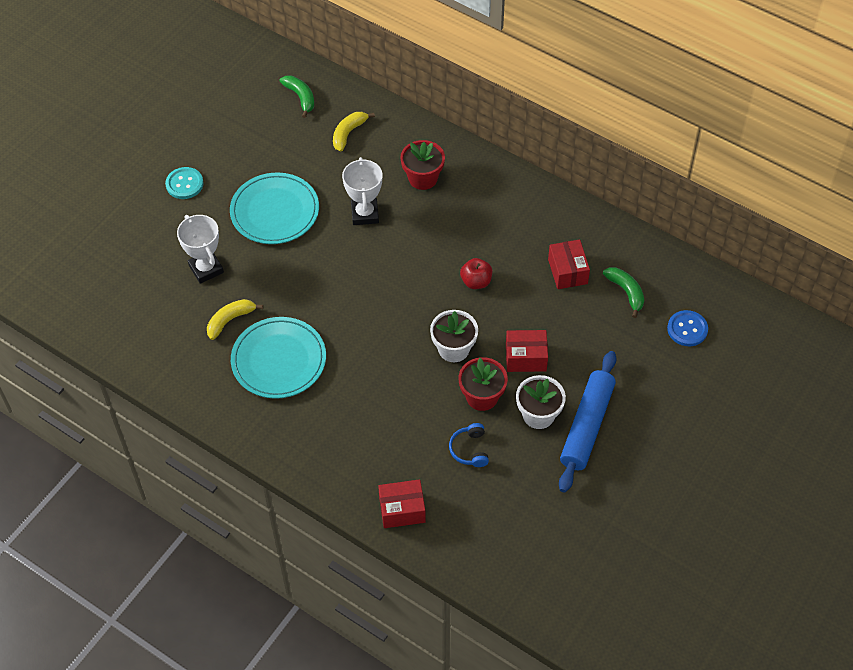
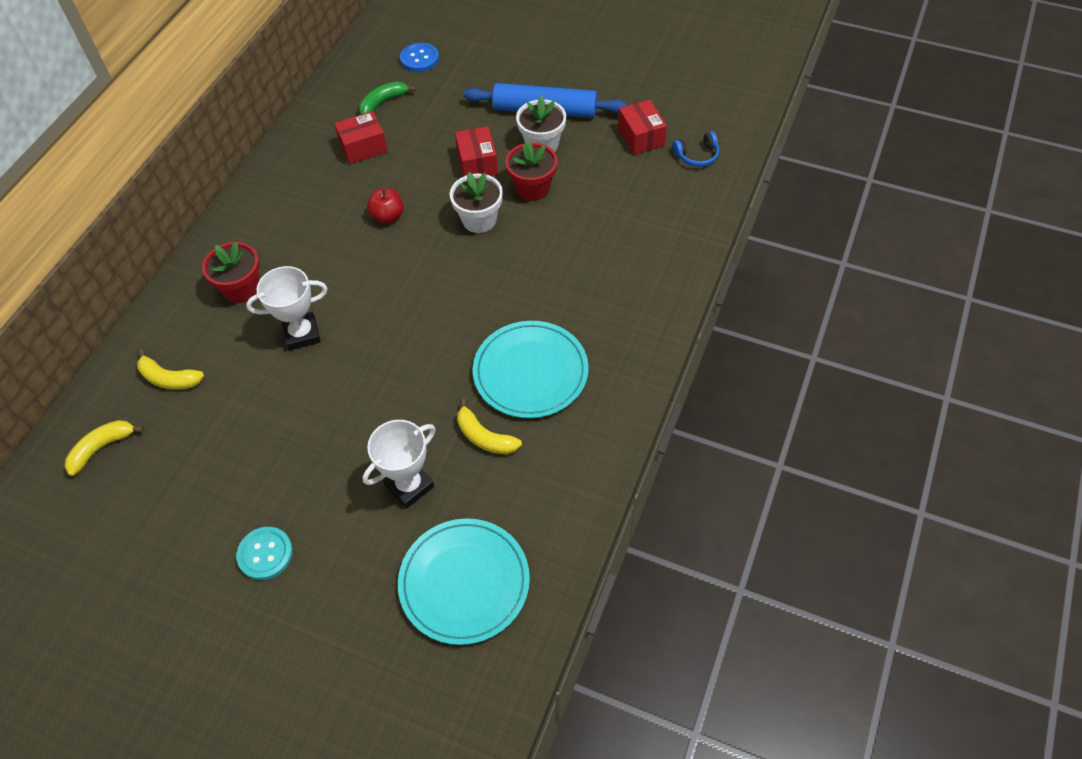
camera: 100 degrees left, 0 degrees up
(275, 211) = (305, 430): turquoise plate -> turquoise plate (464, 582)
(300, 97) = (102, 448): green banana -> yellow banana
(402, 510) = (682, 226): red box -> red box (641, 137)
(469, 449) = (596, 187): blue headphones -> blue headphones (697, 156)

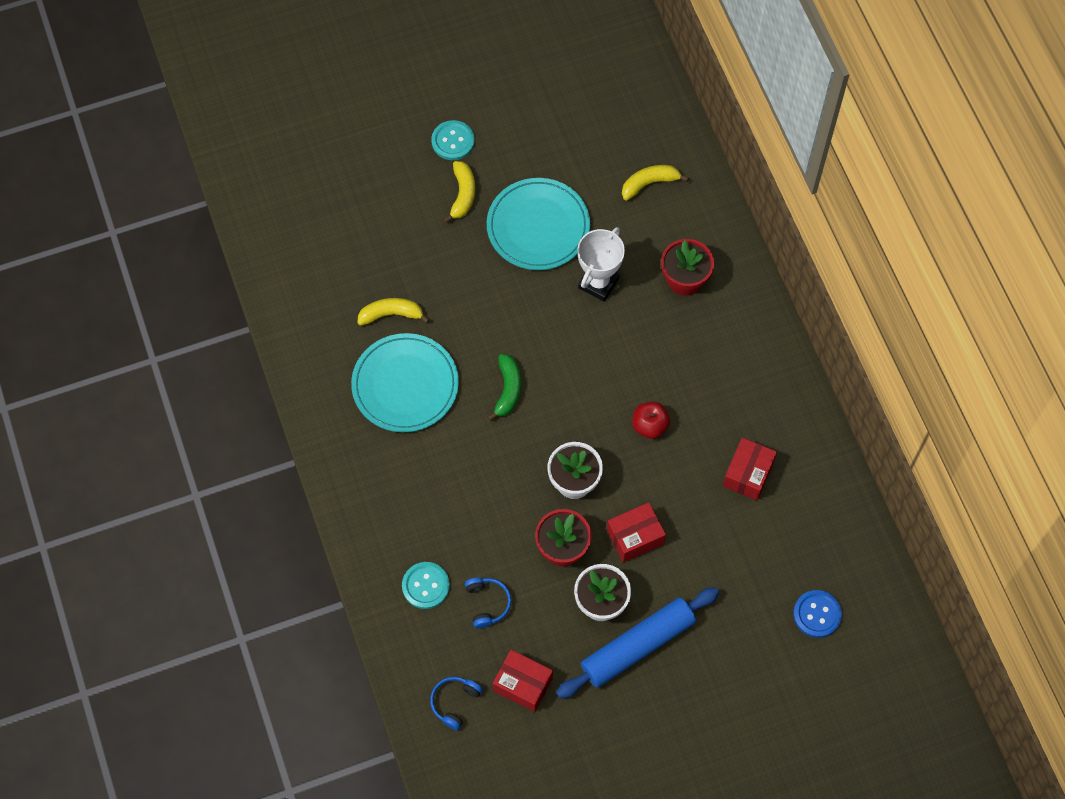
camera: 135 degrees right, 10 degrees up
(102, 448) = (632, 113): yellow banana -> yellow banana (462, 194)
(383, 103) = (788, 535): green banana -> green banana (508, 389)
(409, 486) = (408, 246): white trophy -> none
(464, 582) = (314, 220): turquoise plate -> turquoise plate (538, 226)
(477, 163) = (635, 537): red box -> red box turned 60 degrees counterclockwise
(618, 192) = (487, 603): none -> blue headphones
(652, 230) = (425, 586): none -> turquoise button

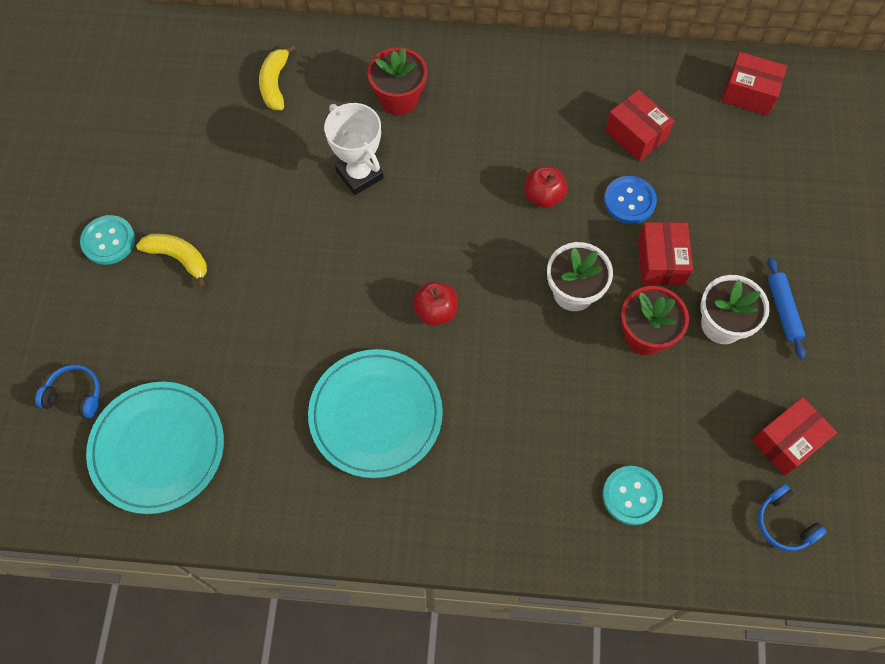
camera: 65 degrees left, 0 degrees up
(391, 314) = (280, 393): yellow banana -> none
(487, 603) = (679, 438): blue headphones -> blue headphones (75, 395)
(508, 389) = (436, 311): green banana -> red apple
(538, 226) = (262, 202): turquoise plate -> turquoise plate (157, 448)
(637, 646) = (783, 310): blue rolling pin -> blue rolling pin, size x0.51
(817, 614) = (806, 140): blue button -> blue button (629, 201)
(841, 551) = (749, 93): none -> red box

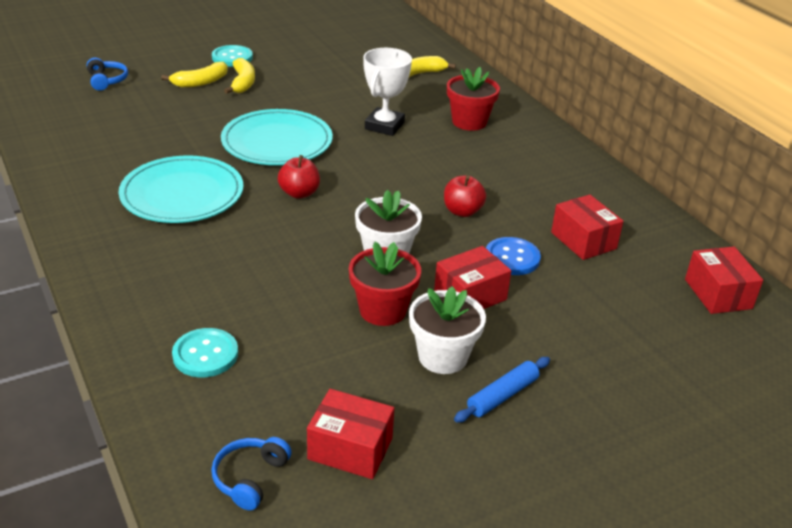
camera: 55 degrees right, 30 degrees down
(148, 299) = (200, 82): none -> yellow banana
(157, 448) = (87, 119): turquoise plate -> turquoise plate (277, 142)
(635, 135) = (583, 240): red box -> red box turned 45 degrees counterclockwise

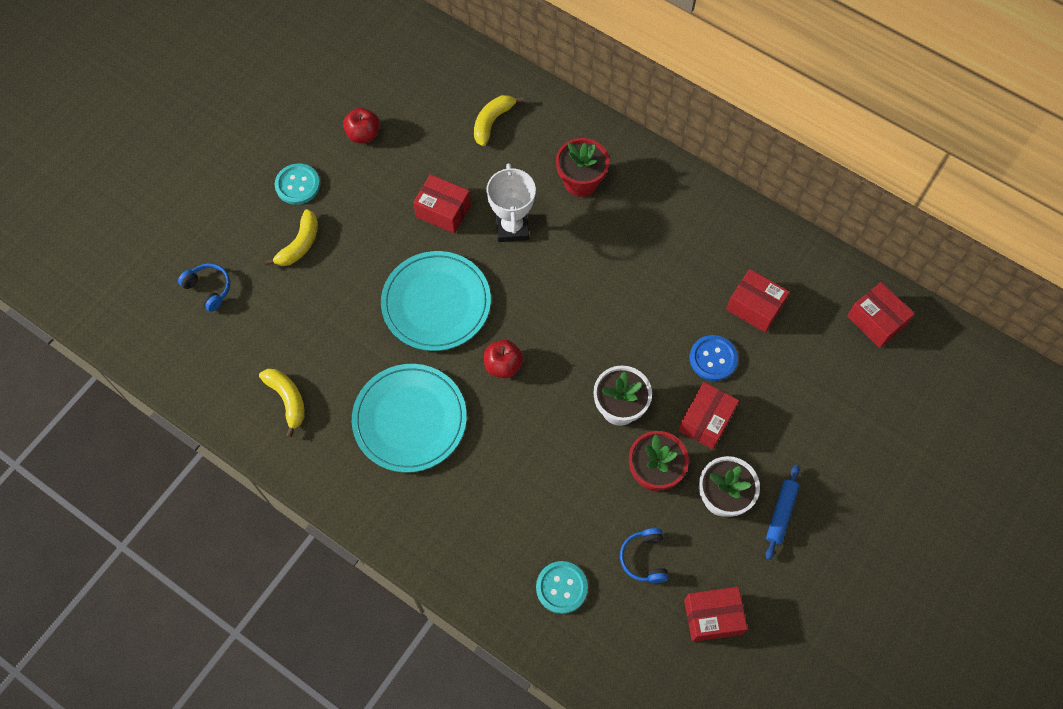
camera: 25 degrees left, 30 degrees up
(243, 83) = (339, 224): yellow banana -> yellow banana (287, 400)
(250, 478) = (666, 677): blue headphones -> blue headphones (644, 558)
(334, 101) = (443, 211): none -> red box
(462, 211) = (645, 319): red apple -> red apple (363, 134)

